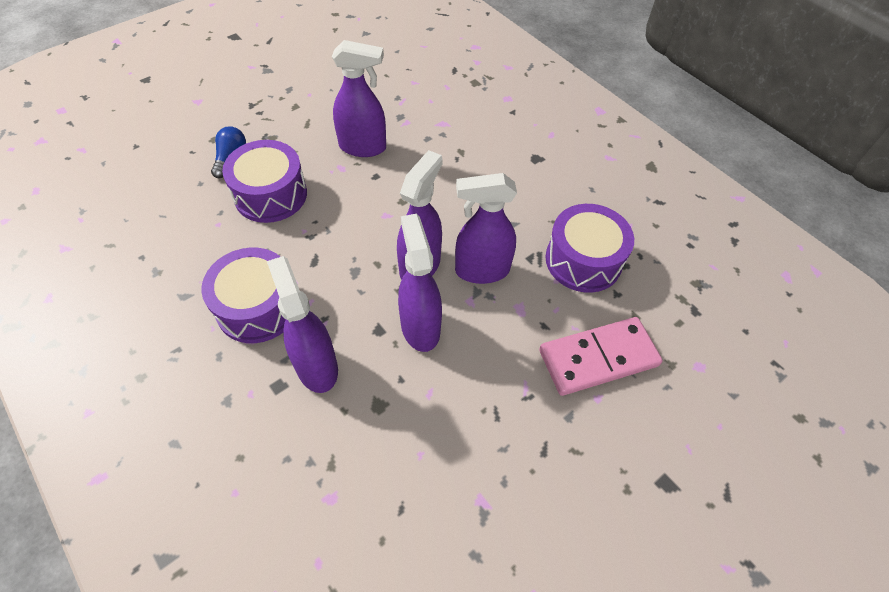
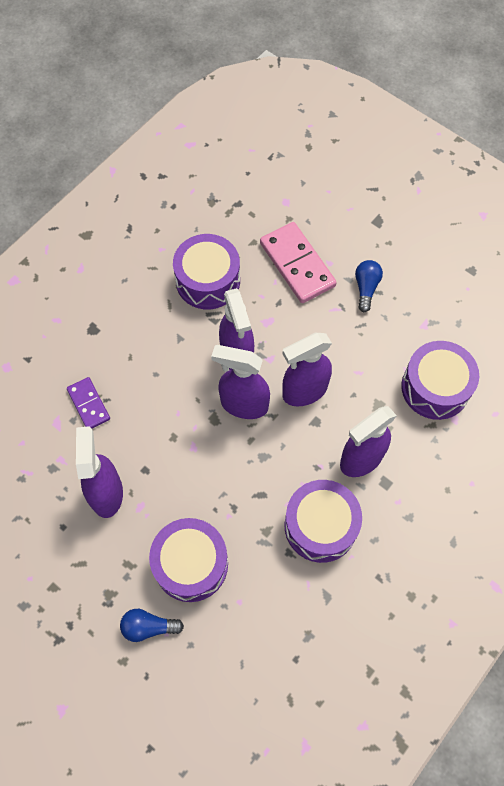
camera: 100 degrees left, 10 degrees up
(382, 486) = (435, 387): none -> purple drum
(455, 146) = (89, 404): none -> purple domino
(552, 435) = (366, 288): none -> blue light bulb

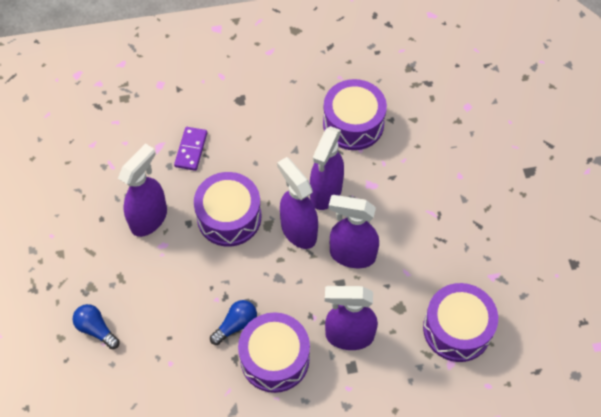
camera: 40 degrees right, 5 degrees down
(191, 564) = (161, 311): purple drum -> purple drum (229, 217)
(297, 264) = (433, 159): pink domino -> none
(366, 288) = (471, 215): blue light bulb -> blue light bulb (236, 325)

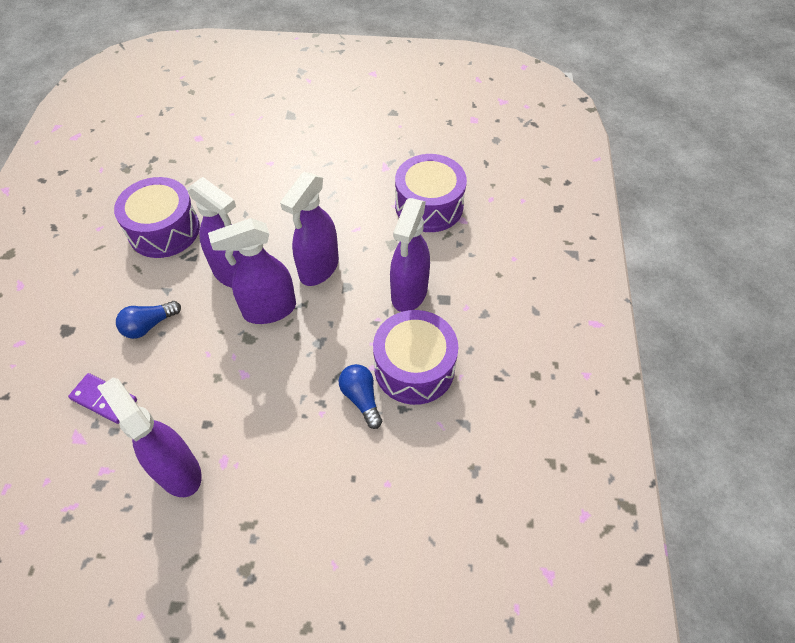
camera: 75 degrees left, 5 degrees down
(96, 329) = (311, 572): blue light bulb -> blue light bulb (149, 325)
(229, 217) = (219, 376): purple drum -> none

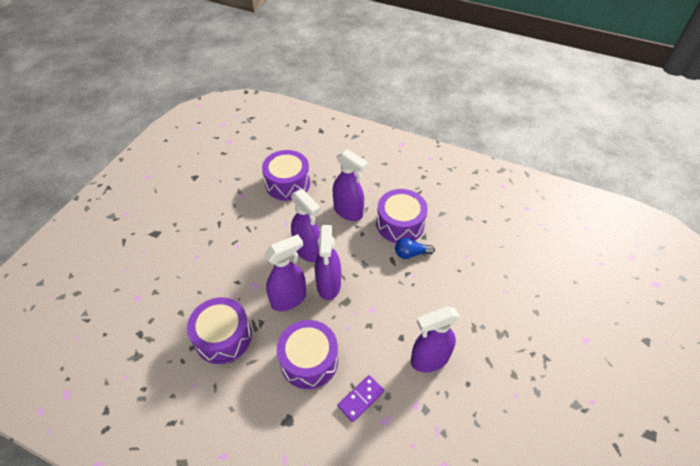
camera: 70 degrees left, 5 degrees down
(149, 325) = (309, 360): blue light bulb -> purple drum

